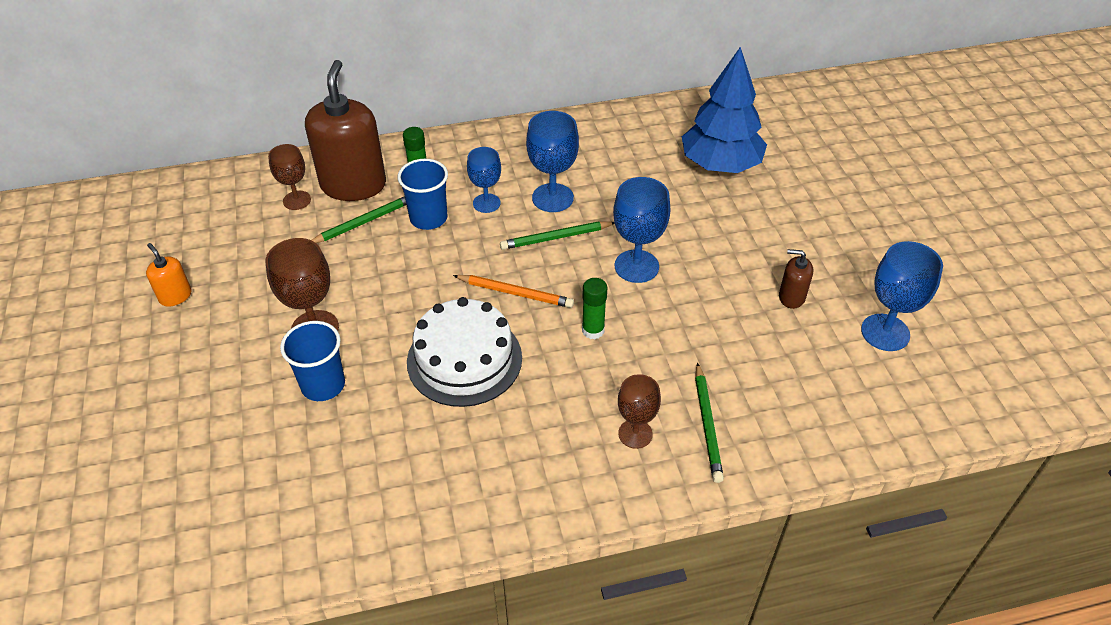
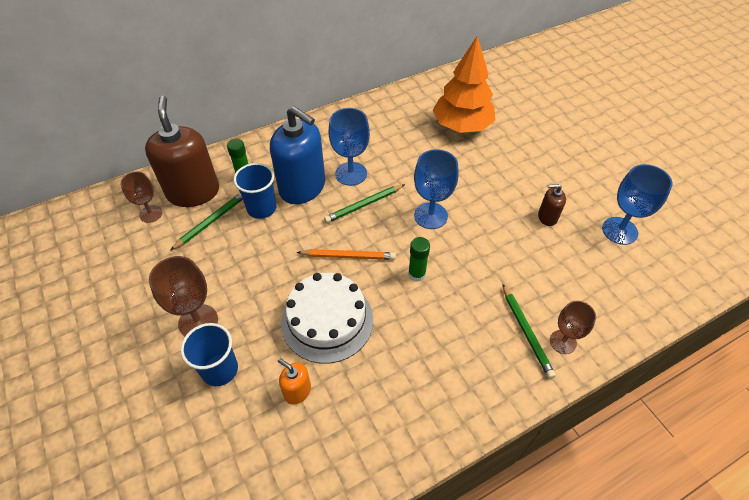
camera: 15 degrees left, 5 degrees up
(175, 296) = (70, 318): orange soap dispenser -> orange soap dispenser (297, 391)
(486, 203) = (302, 187): blue goblet -> blue soap dispenser
(635, 434) = (477, 352): brown goblet -> brown goblet (562, 342)
(720, 165) = (462, 126): blue tree -> orange tree

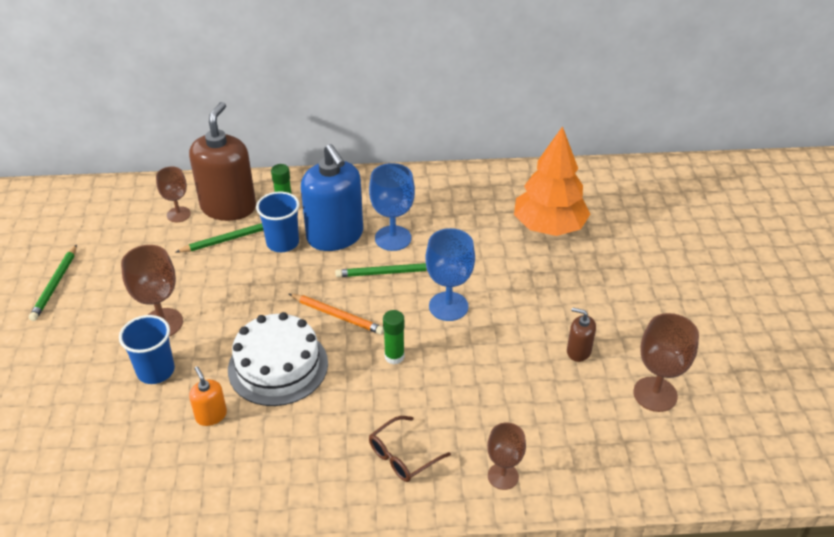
camera: 25 degrees right, 10 degrees down
(479, 358) = (402, 456): none -> brown glasses
(526, 332) = (470, 452): green pencil -> green pencil (55, 285)
(619, 231) = (655, 394): blue goblet -> brown goblet

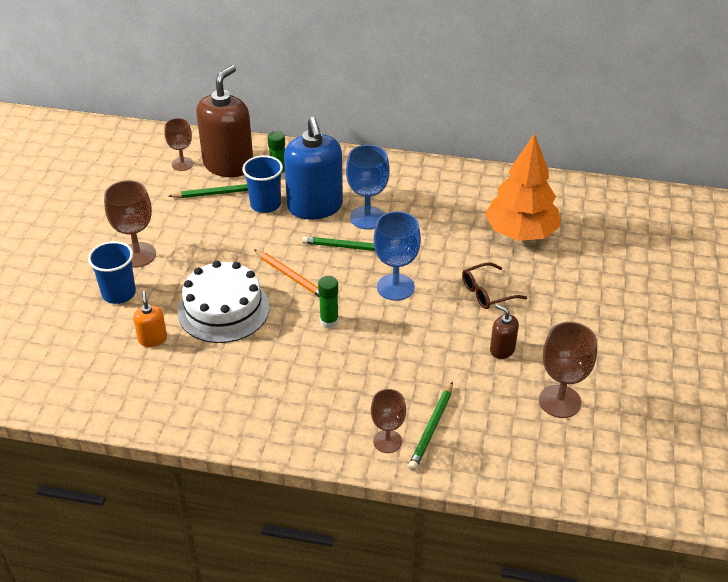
camera: 15 degrees right, 0 degrees up
(55, 285) = (59, 206): green pencil -> green pencil (431, 428)
(402, 456) = (304, 406): brown glasses -> brown glasses (487, 292)

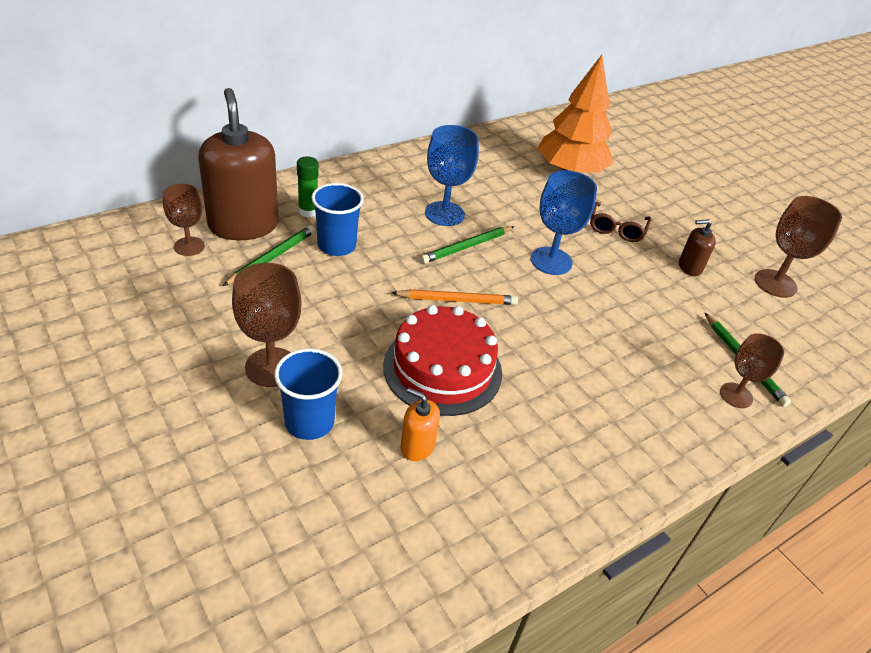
camera: 50 degrees left, 0 degrees up
(223, 309) = (442, 369): white cake -> red cake
(315, 206) = (386, 225): blue soap dispenser -> none
(329, 321) = (546, 321): green glue stick -> none

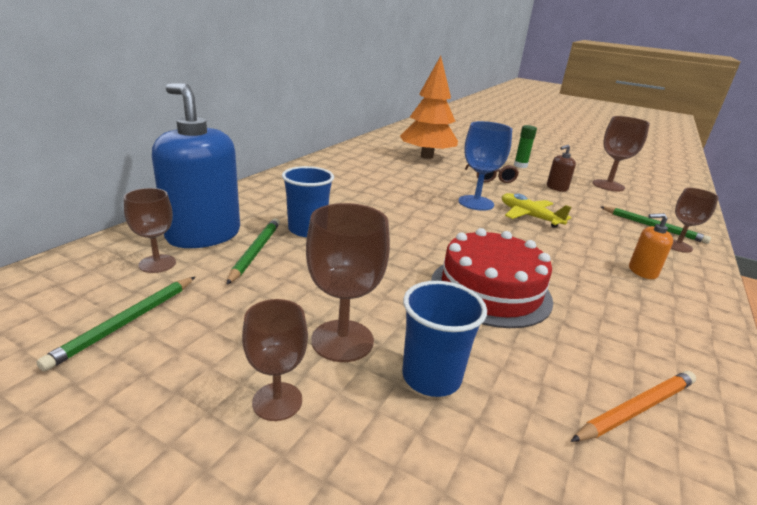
camera: 25 degrees left, 15 degrees down
(191, 394) = (277, 401): none -> brown goblet
(243, 225) = (203, 235): brown soap dispenser -> blue soap dispenser
(308, 211) = (258, 213): green glue stick -> green glue stick (520, 165)
(417, 446) = (546, 358): orange soap dispenser -> orange soap dispenser (642, 271)
(444, 214) = (371, 193): blue goblet -> none
(457, 300) = (444, 241): orange pencil -> orange pencil (636, 409)
(466, 247) = (410, 208): green pencil -> green pencil (126, 322)
(594, 298) = (529, 216): none -> yellow plane

